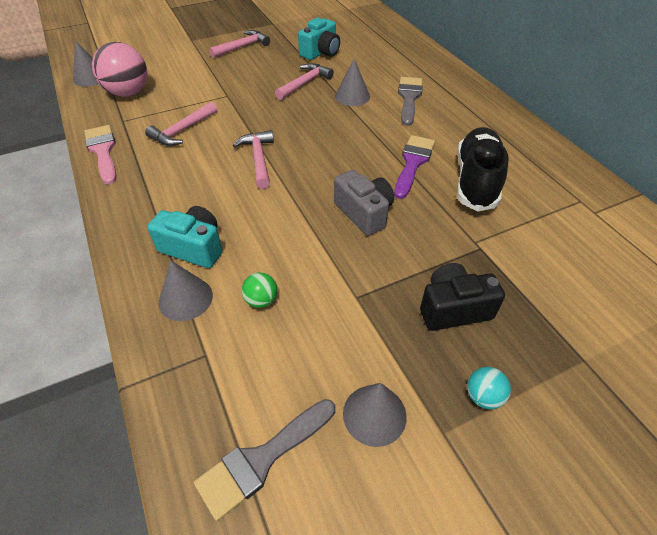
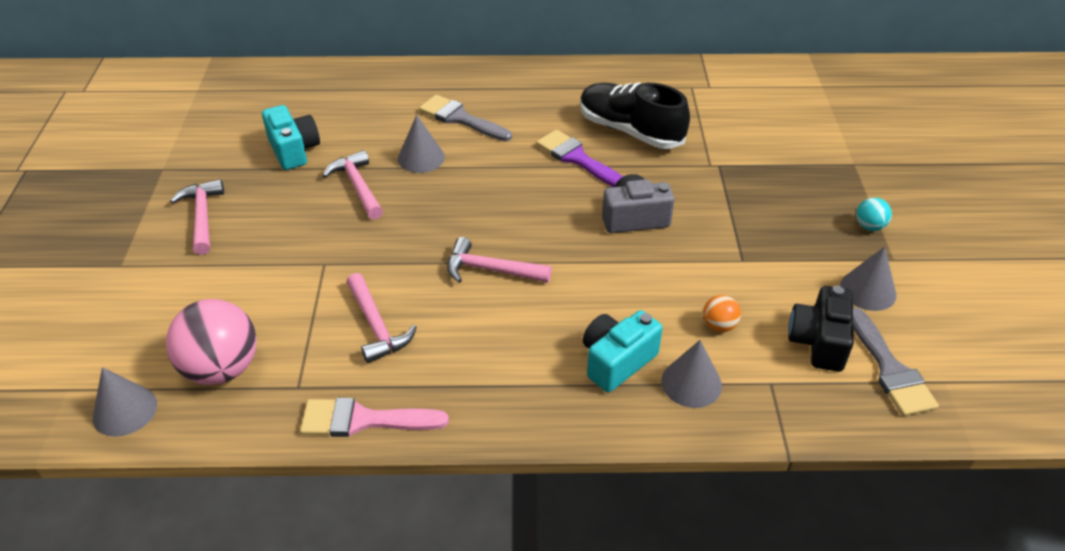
camera: 65 degrees left, 5 degrees down
(261, 300) = (719, 326): green ball -> orange ball
(453, 308) = (780, 208): black camera -> black camera (818, 342)

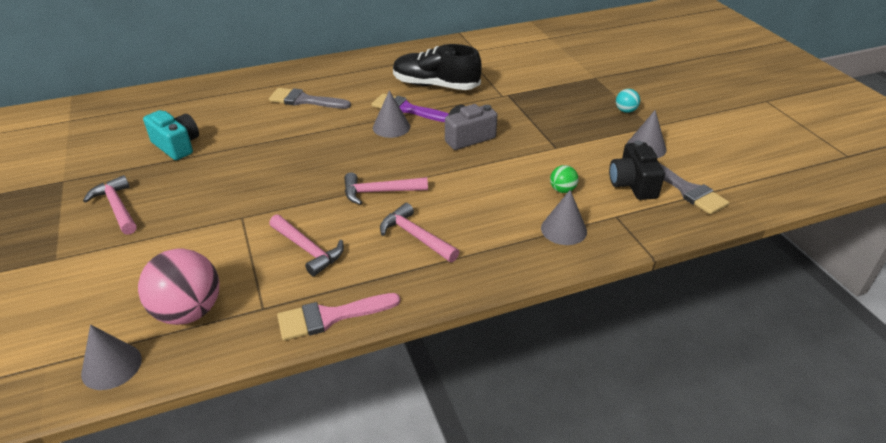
camera: 20 degrees left, 5 degrees down
(358, 186) = (244, 159): pink hammer -> pink hammer (416, 236)
(421, 158) = (286, 131): grey cone -> grey cone (391, 127)
(617, 361) = (504, 228): turquoise camera -> none
(719, 326) = (562, 190): orange ball -> green ball

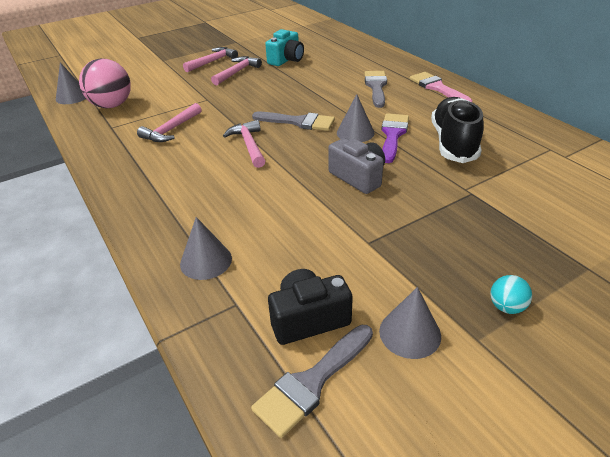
camera: 80 degrees right, 0 degrees up
(330, 317) = (98, 153): pink brush -> pink brush (437, 88)
(349, 156) = (298, 122): none -> grey brush
(416, 236) = (189, 172): pink hammer -> pink hammer (237, 72)
(562, 190) = (279, 254): green ball -> none

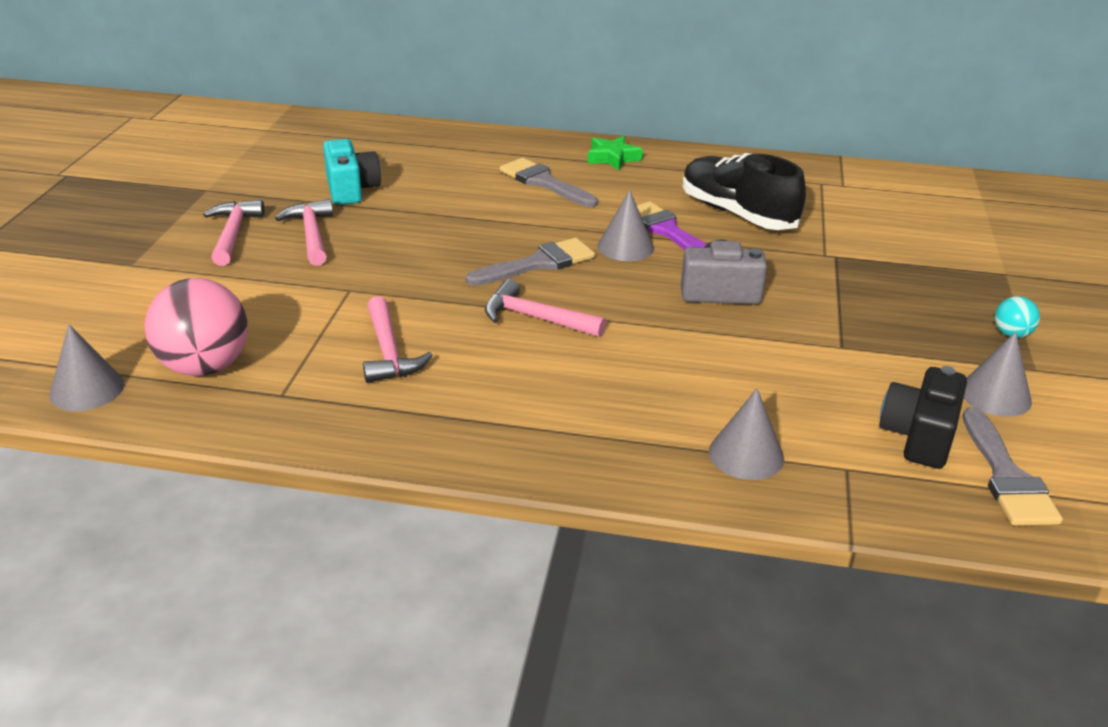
camera: 50 degrees left, 5 degrees down
(437, 88) = (612, 158): pink brush -> green star

